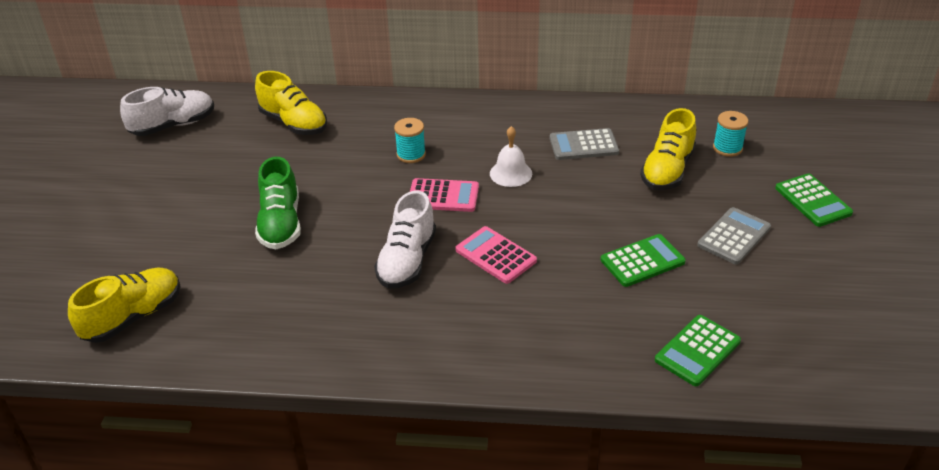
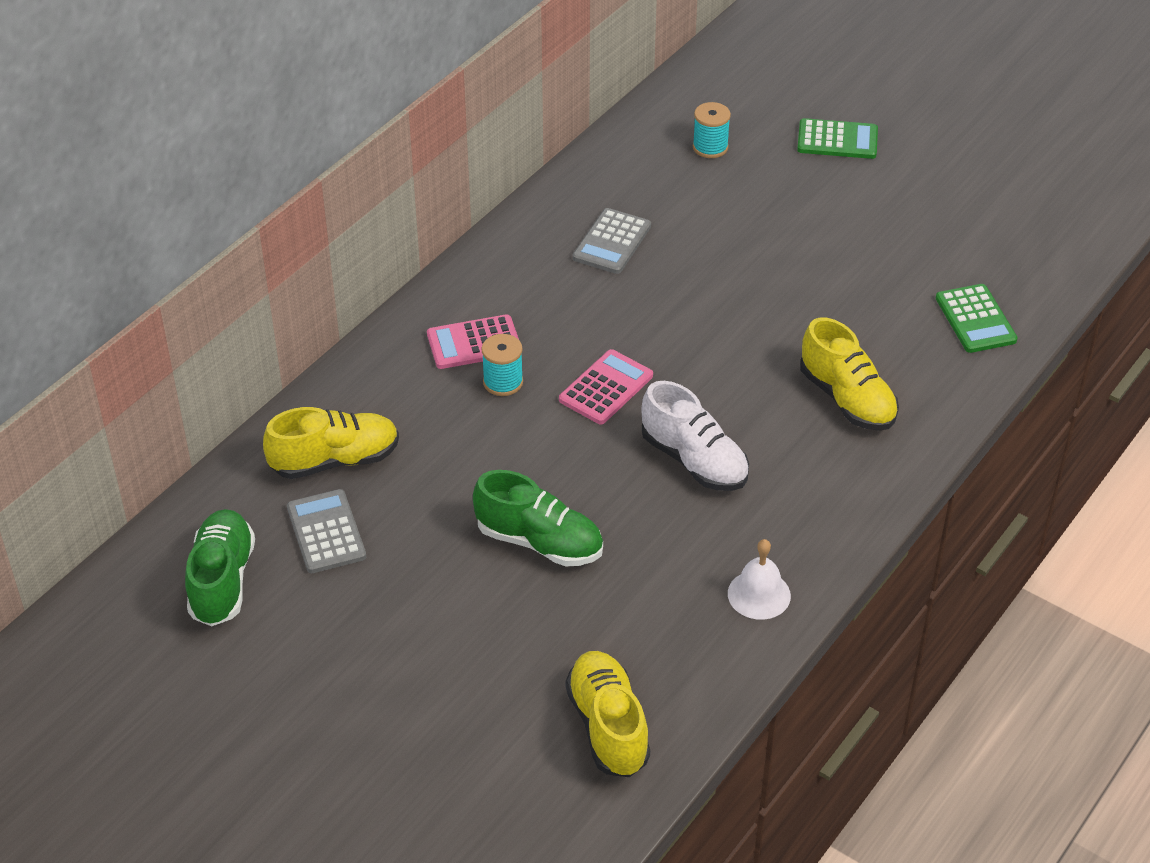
camera: 60 degrees left, 5 degrees up
(173, 125) = (222, 581): white shoe -> green shoe
(495, 255) = (740, 390): pink calculator -> pink calculator (474, 343)
(510, 173) = (612, 318): white bell -> white bell (759, 594)
(642, 261) = (832, 293): green calculator -> none
(667, 170) = (709, 206): yellow shoe -> yellow shoe (847, 399)
(734, 236) = (845, 216): grey calculator -> grey calculator (326, 532)

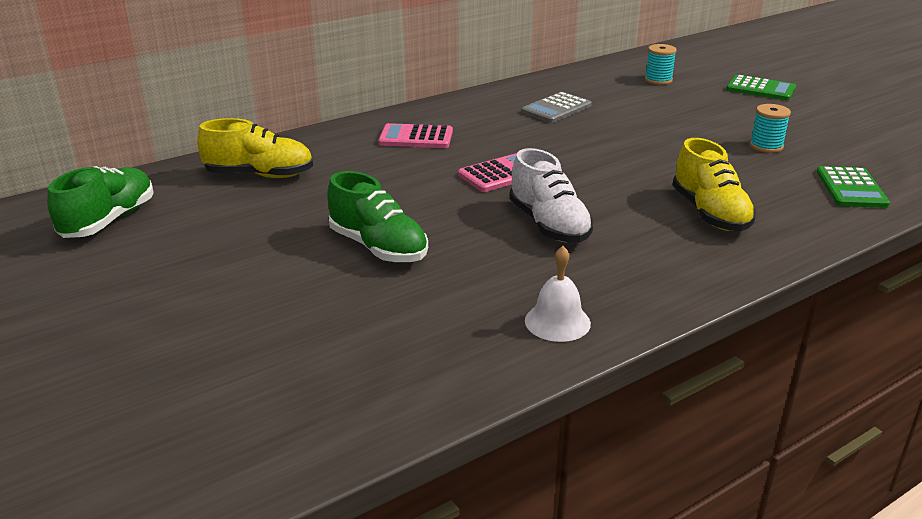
camera: 20 degrees right, 15 degrees down
(326, 532) = (214, 210): grey calculator -> none
(503, 382) = (421, 158): turquoise spool -> turquoise spool (766, 146)
(608, 726) = (338, 388): yellow shoe -> none

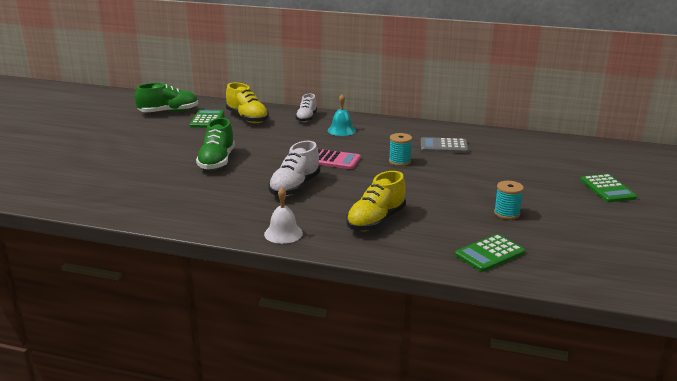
camera: 50 degrees right, 5 degrees down
(205, 203) = (207, 119): none -> green calculator
(336, 141) = (306, 118): none -> white shoe
(416, 137) = (341, 130): pink calculator -> turquoise bell
(557, 322) = (202, 216): white bell -> white bell (283, 233)
(658, 80) = (550, 157): turquoise spool -> turquoise spool (399, 161)

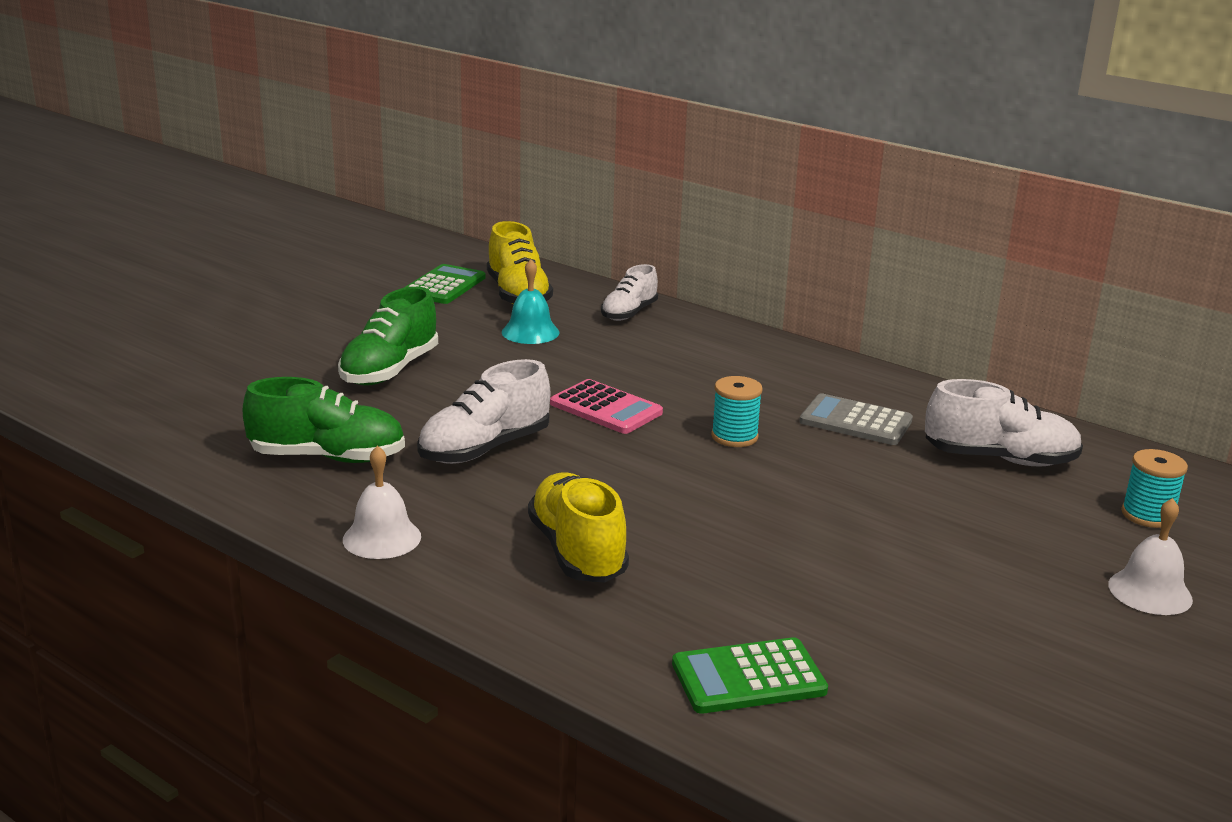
camera: 20 degrees right, 0 degrees up
(168, 112) = (390, 260): green shoe -> green shoe (327, 457)
(341, 130) = (675, 350): turquoise bell -> turquoise bell (530, 332)
(376, 221) = (577, 552): yellow shoe -> yellow shoe turned 105 degrees clockwise
(506, 213) = (864, 597): turquoise spool -> turquoise spool (1147, 515)
(512, 151) = (999, 459): none -> white shoe
(607, 189) = (1150, 592): green calculator -> white bell

